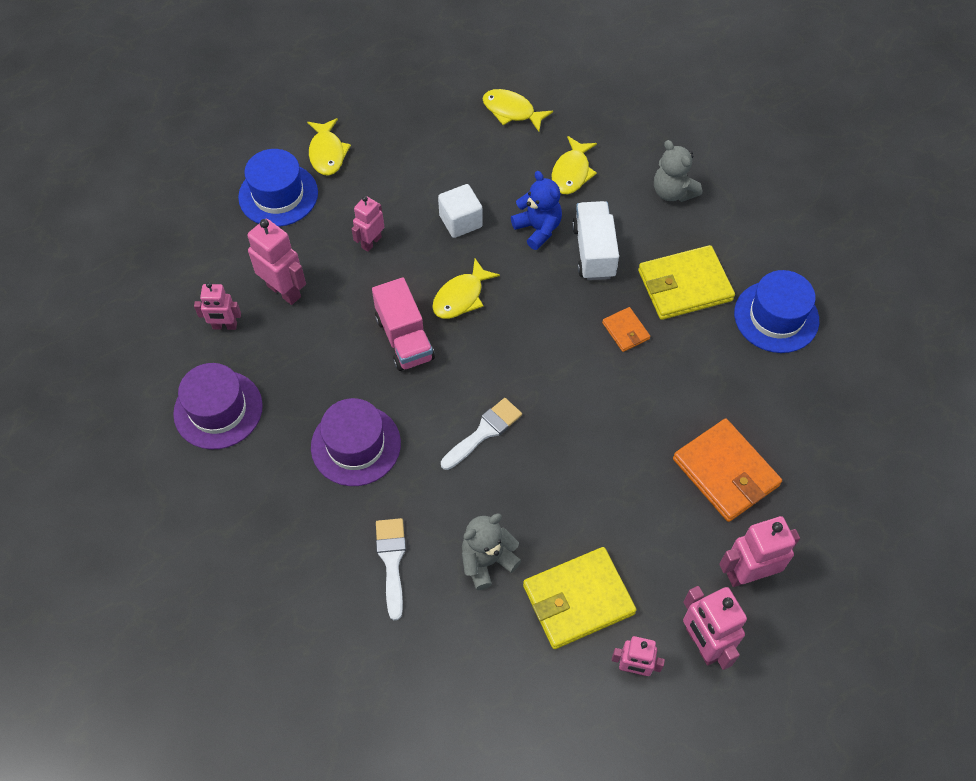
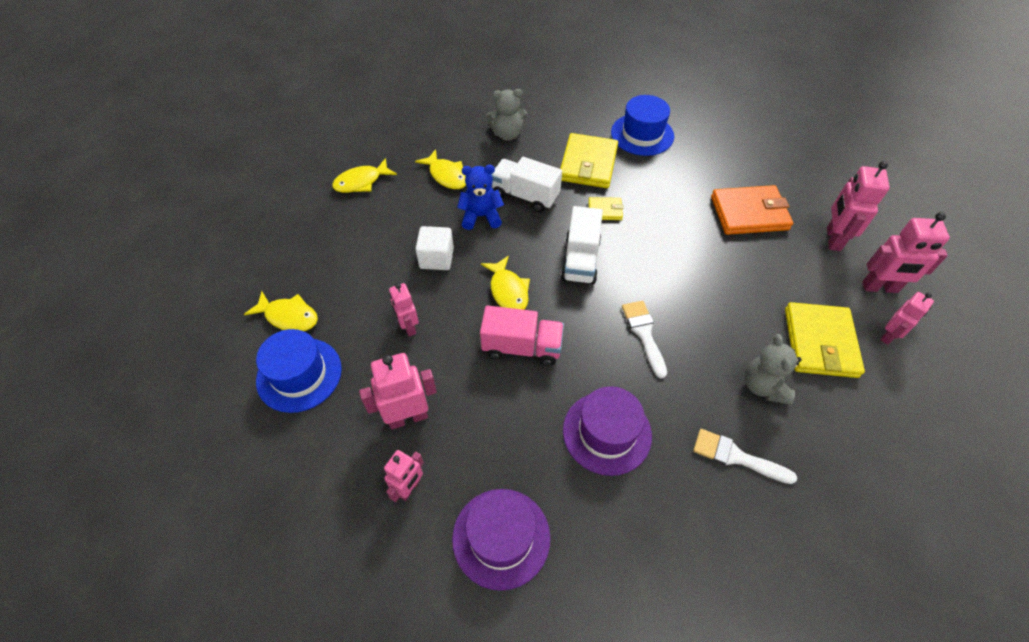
camera: 60 degrees left, 5 degrees down
(540, 339) = (580, 260): none -> white truck
(625, 331) = (605, 210): orange wallet -> yellow wallet

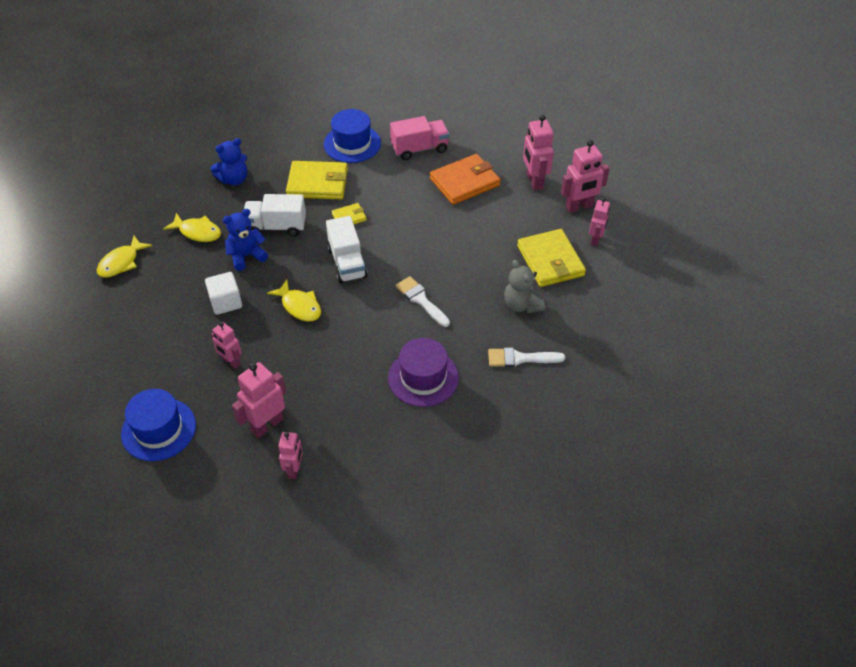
camera: 25 degrees left, 5 degrees down
(288, 316) = (122, 391): yellow fish -> none
(501, 537) = (378, 473): purple hat -> none
(507, 134) = (234, 179): grey teddy bear -> blue teddy bear
(522, 347) = (331, 343): pink truck -> pink truck (419, 149)
(588, 164) = (317, 183): yellow wallet -> yellow wallet turned 75 degrees counterclockwise

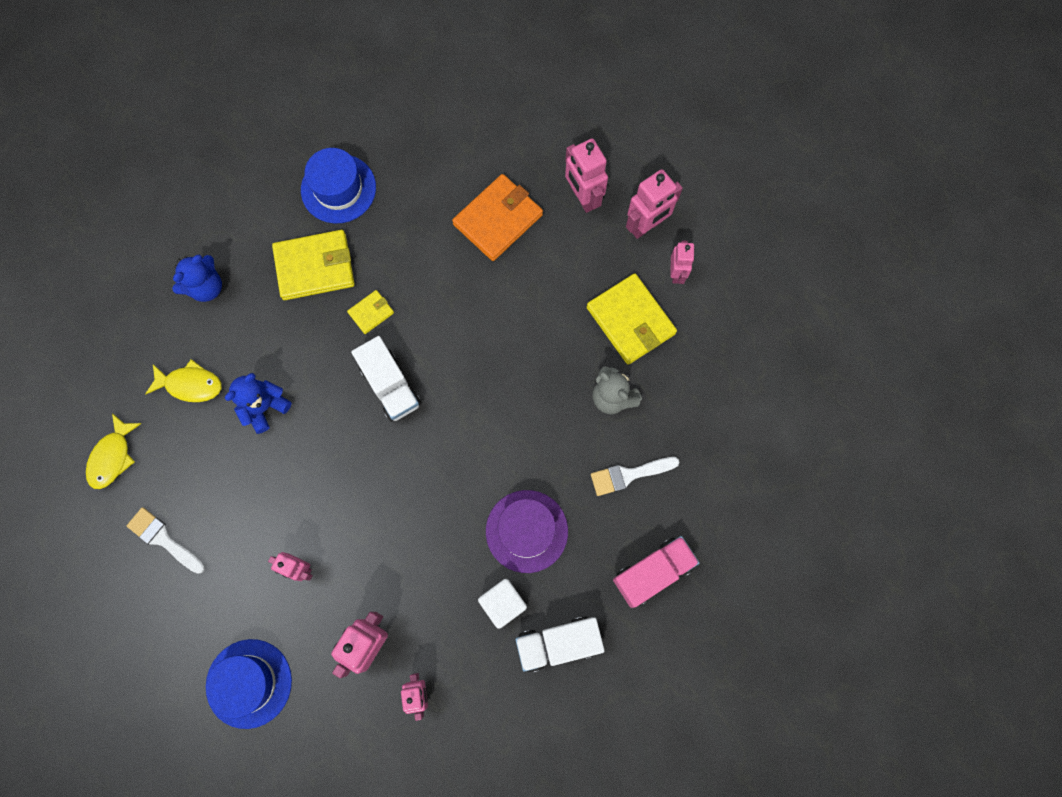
camera: 15 degrees left, 25 degrees up
(226, 302) = (263, 483): white cube -> white cube (503, 603)
(276, 227) = (286, 351): white truck -> white truck (558, 643)
(299, 306) = (353, 466): yellow fish -> none
(419, 149) = (427, 176): pink truck -> pink truck (652, 572)
(421, 300) = (494, 420): white brush -> white brush (163, 539)

